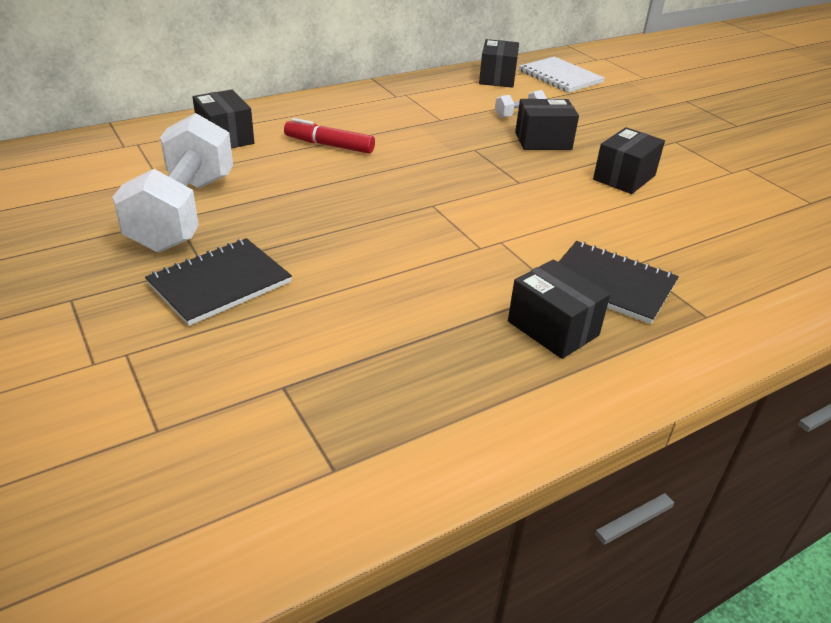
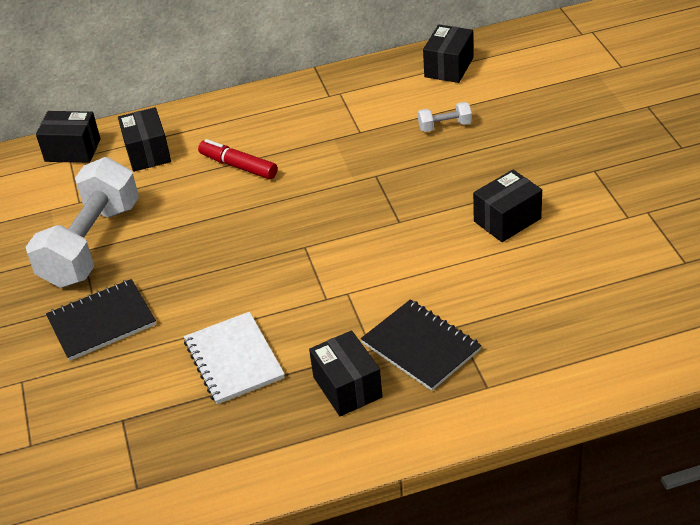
camera: 20 degrees right, 5 degrees up
(543, 141) = (450, 166): black box -> black box (72, 150)
(560, 77) = (521, 65): white notebook -> white notebook (234, 360)

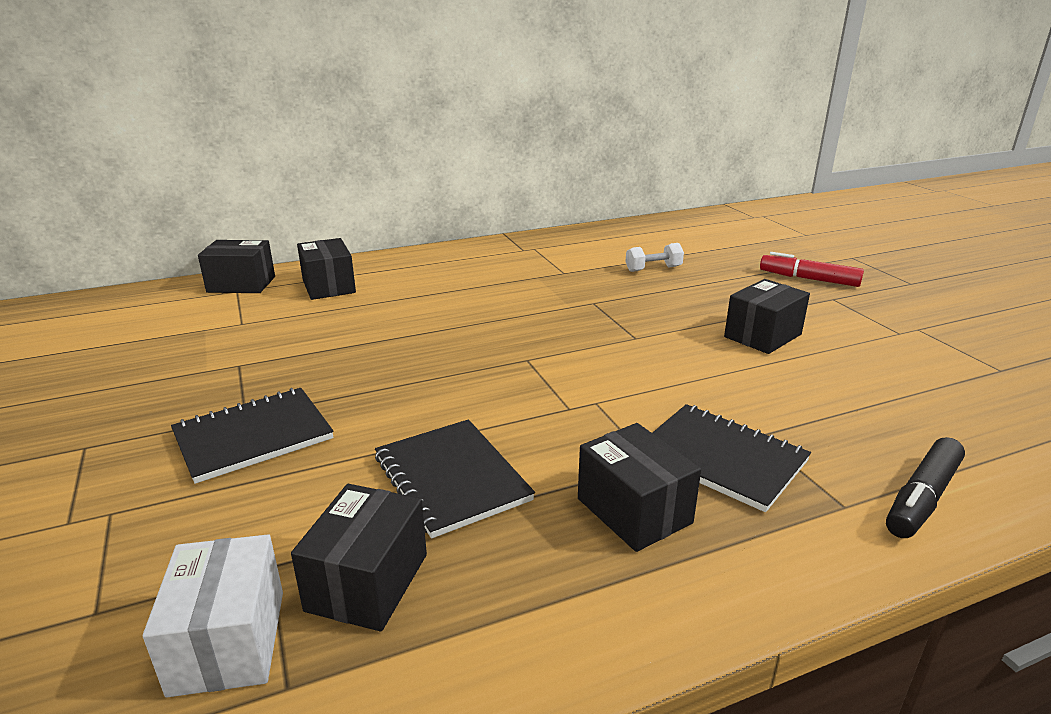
camera: 10 degrees left, 15 degrees down
(91, 244) = (251, 359): white dumbbell -> none
(104, 463) = (228, 641): none -> white box
(234, 360) = (451, 478): white notebook -> black notebook
(238, 166) = (434, 296): red marker -> red marker (808, 279)
(449, 67) = (638, 234): black box -> black box (367, 582)
(542, 382) = (922, 498): none -> black marker

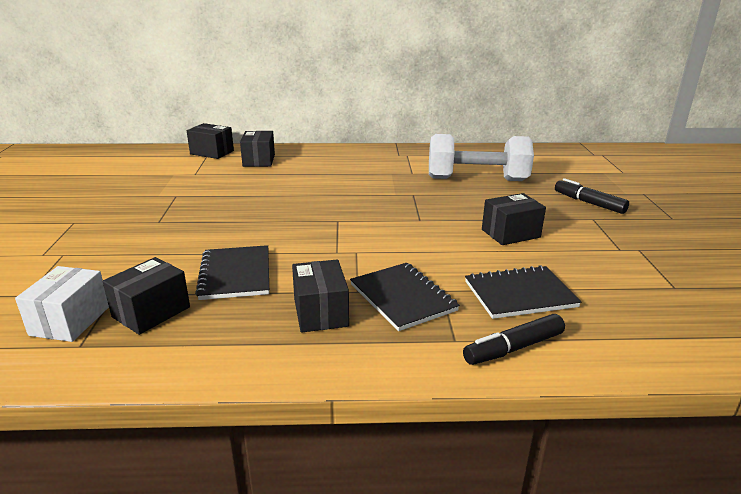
camera: 20 degrees right, 0 degrees up
(253, 436) = (154, 233): black notebook -> black notebook (520, 294)
(653, 269) = (477, 179): white dumbbell -> white dumbbell, size x2.47
(808, 279) = (589, 203): red marker -> black marker

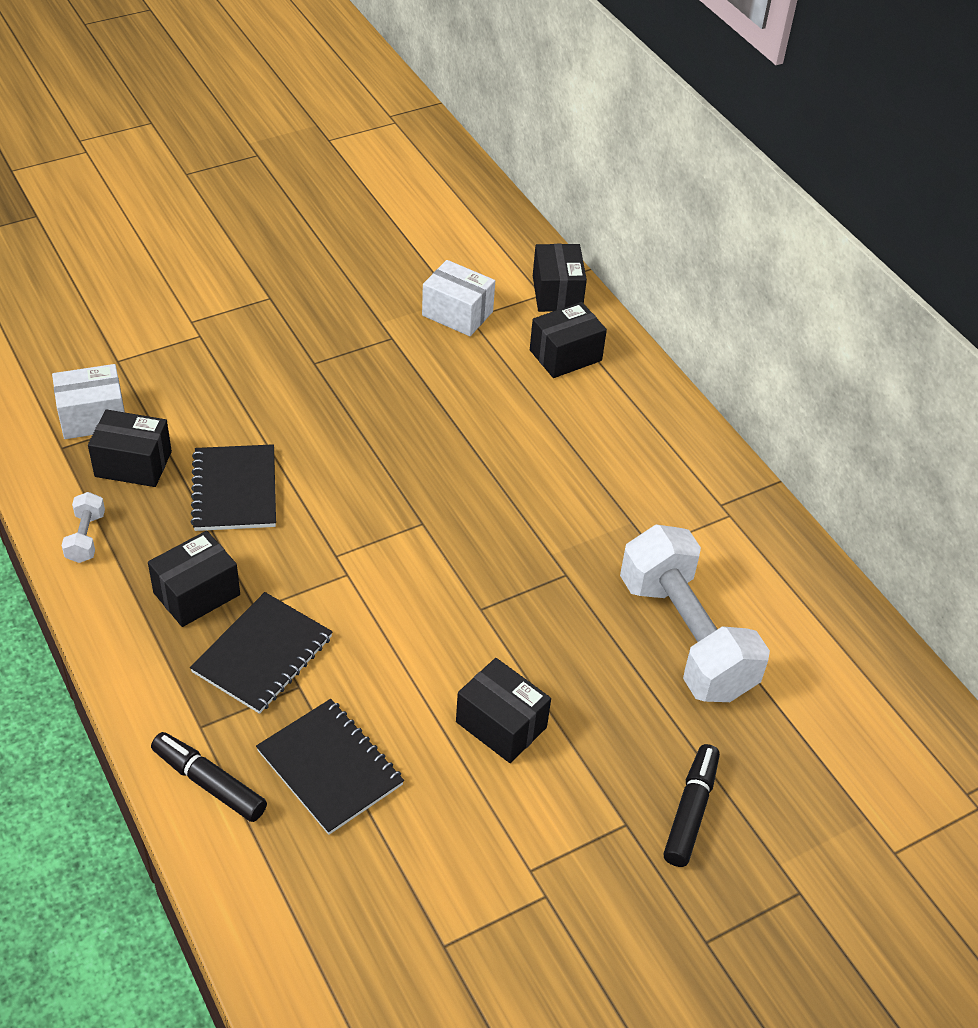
camera: 60 degrees right, 20 degrees up
(186, 176) = (457, 313): none -> white box
(203, 355) = (86, 537): none -> white dumbbell
(235, 274) = (235, 490): black notebook -> black notebook turned 60 degrees counterclockwise

